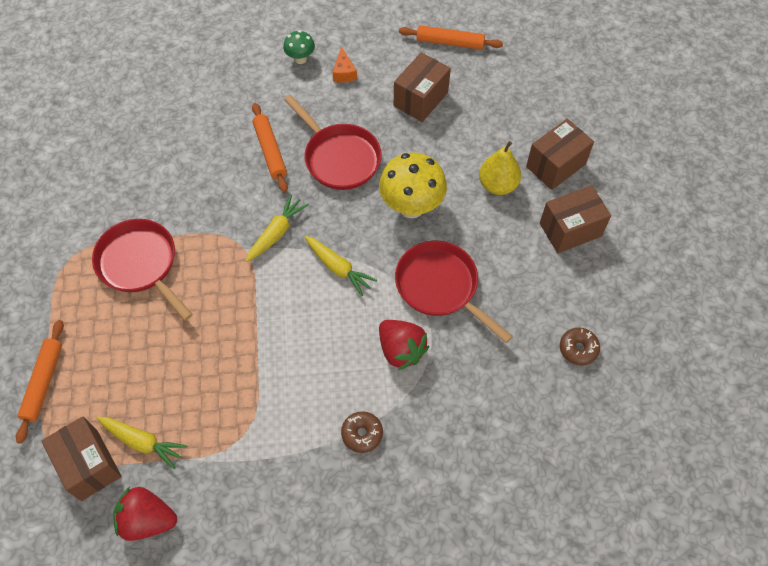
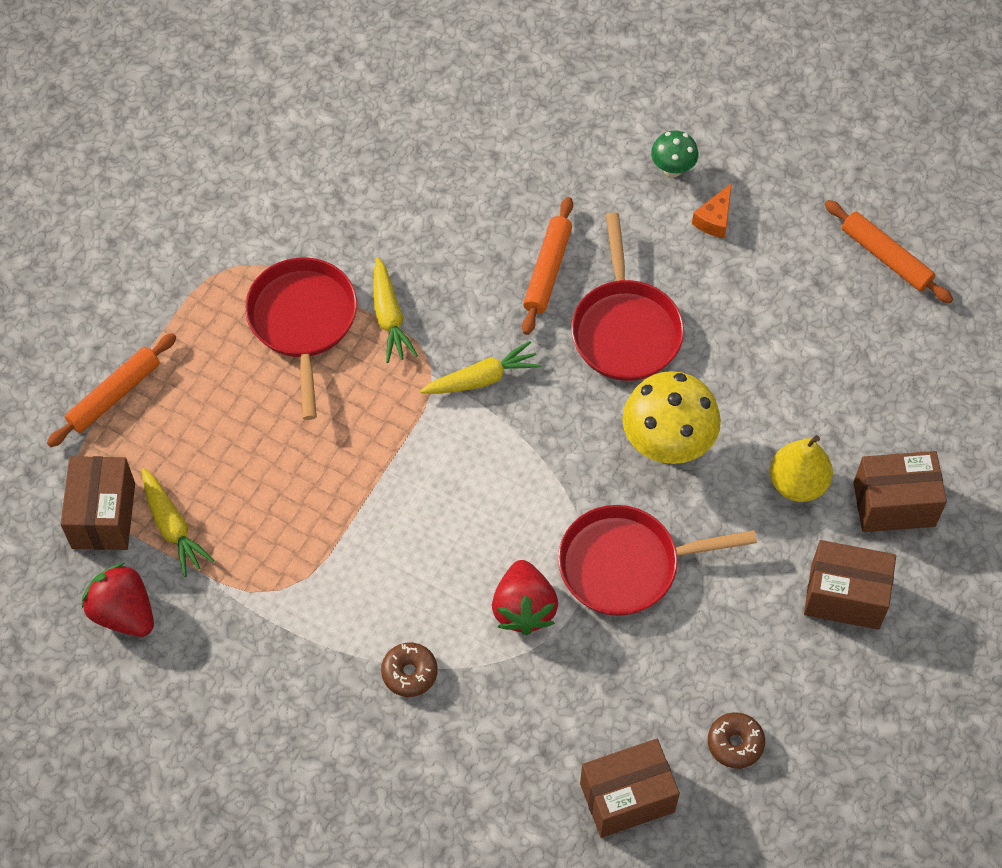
camera: 35 degrees right, 0 degrees up
(338, 268) = (523, 466): yellow carrot -> yellow carrot (389, 316)
(420, 99) = (786, 312): brown box -> brown box (627, 797)
(440, 287) = (627, 565): red pan -> red pan turned 90 degrees counterclockwise

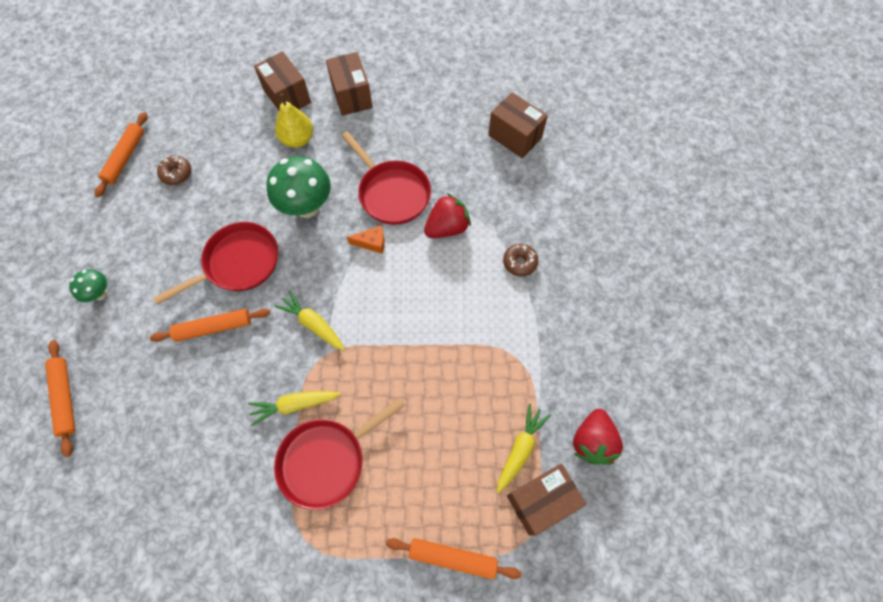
camera: 120 degrees left, 5 degrees up
(389, 316) = (295, 405): yellow carrot -> yellow carrot turned 150 degrees counterclockwise
(550, 100) = (65, 398): none -> orange rolling pin
(667, 445) = (307, 207): yellow mushroom -> green mushroom
(714, 219) = (132, 253): orange cheese -> orange cheese (372, 243)
(735, 743) = (457, 107): brown donut -> brown donut (176, 174)

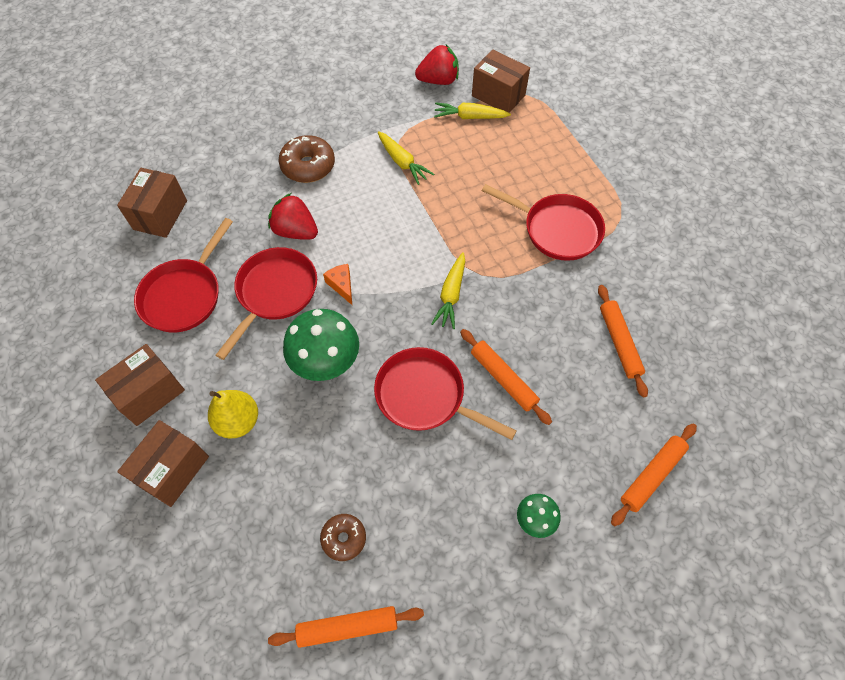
camera: 115 degrees left, 5 degrees down
(295, 405) = (530, 273): yellow carrot -> yellow carrot (402, 162)
(424, 134) = (185, 295): none -> red pan
(452, 557) = (568, 129): orange rolling pin -> orange rolling pin (619, 343)
(519, 262) = (308, 166): brown donut -> brown donut, size x1.63

